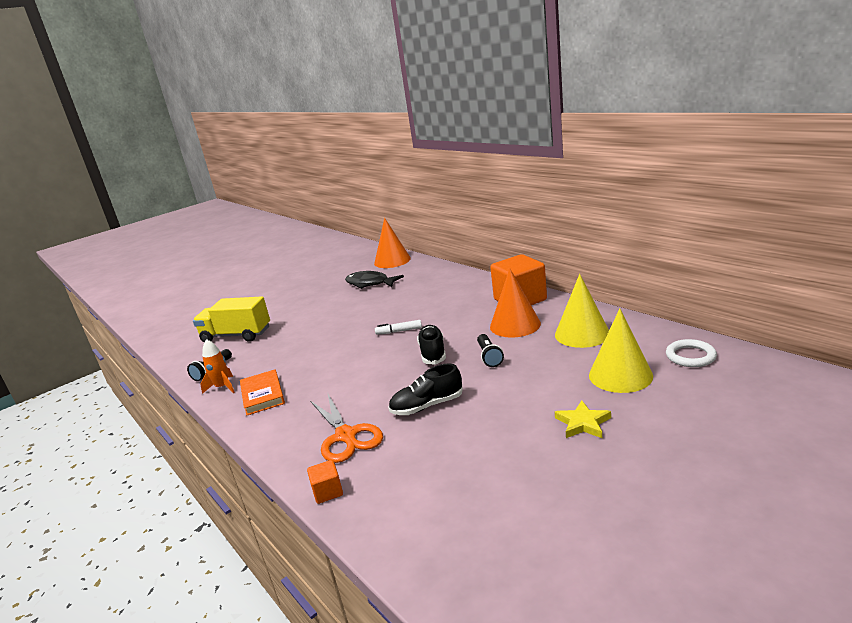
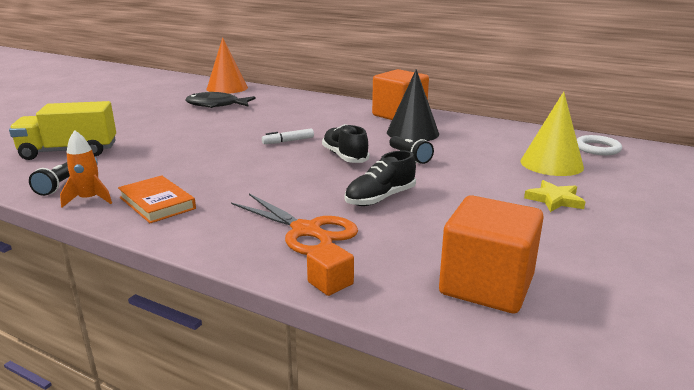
camera: 25 degrees left, 0 degrees up
(441, 513) = (486, 285): none -> orange cube
(515, 325) = (412, 133): orange cone -> black cone
(582, 334) = (485, 137): yellow cone -> none

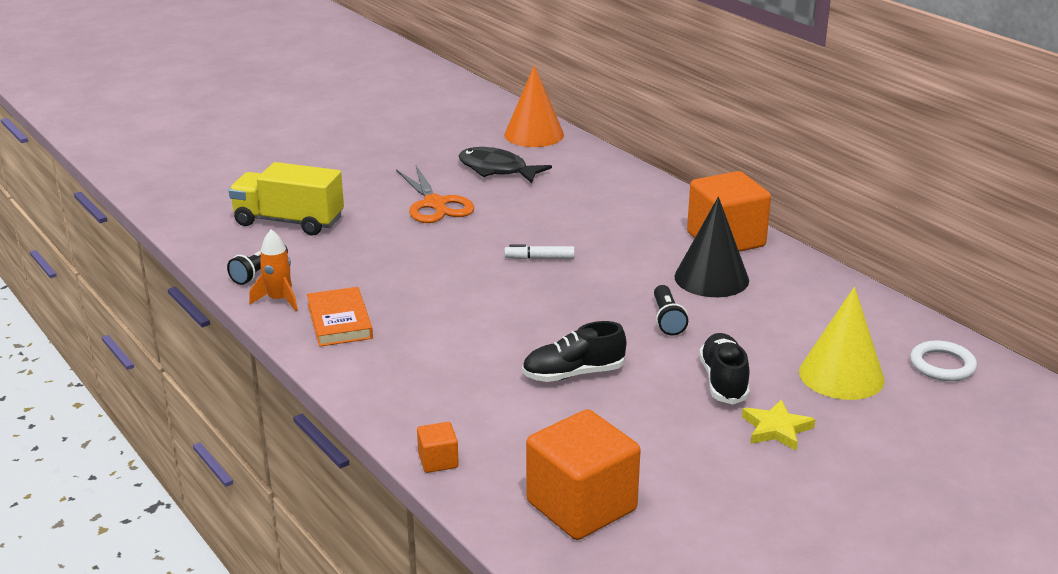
camera: 25 degrees right, 5 degrees up
(307, 231) = (461, 396): orange scissors -> orange scissors (435, 204)
(345, 156) = (587, 300): black shoe -> black shoe (723, 381)

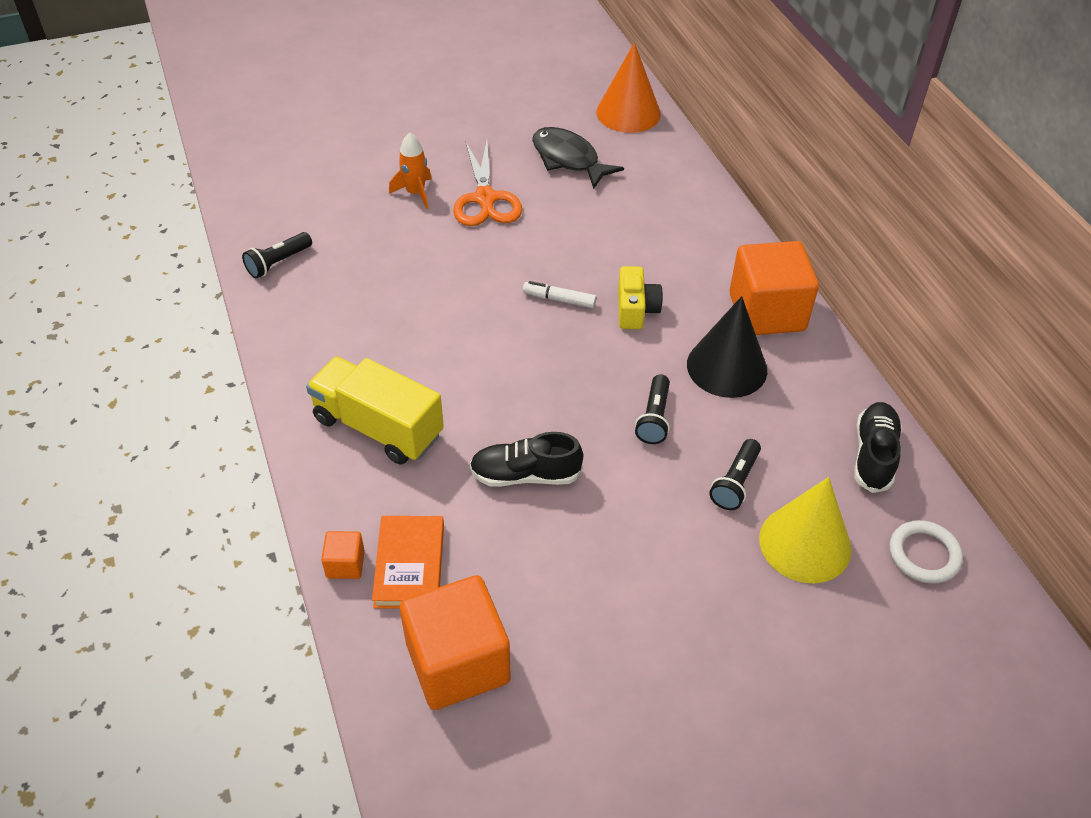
camera: 15 degrees right, 20 degrees up
(279, 300) = (282, 305): orange rocket -> orange rocket (415, 193)
(289, 221) = (333, 196): yellow truck -> yellow truck (378, 427)
(339, 321) = (328, 348): orange book -> orange book (409, 565)
(611, 254) = (636, 309): none -> yellow camera
(723, 381) = (675, 522): black shoe -> black shoe (873, 455)
(760, 348) = (735, 483): none -> black flashlight
(776, 429) = (701, 605): yellow star -> none

